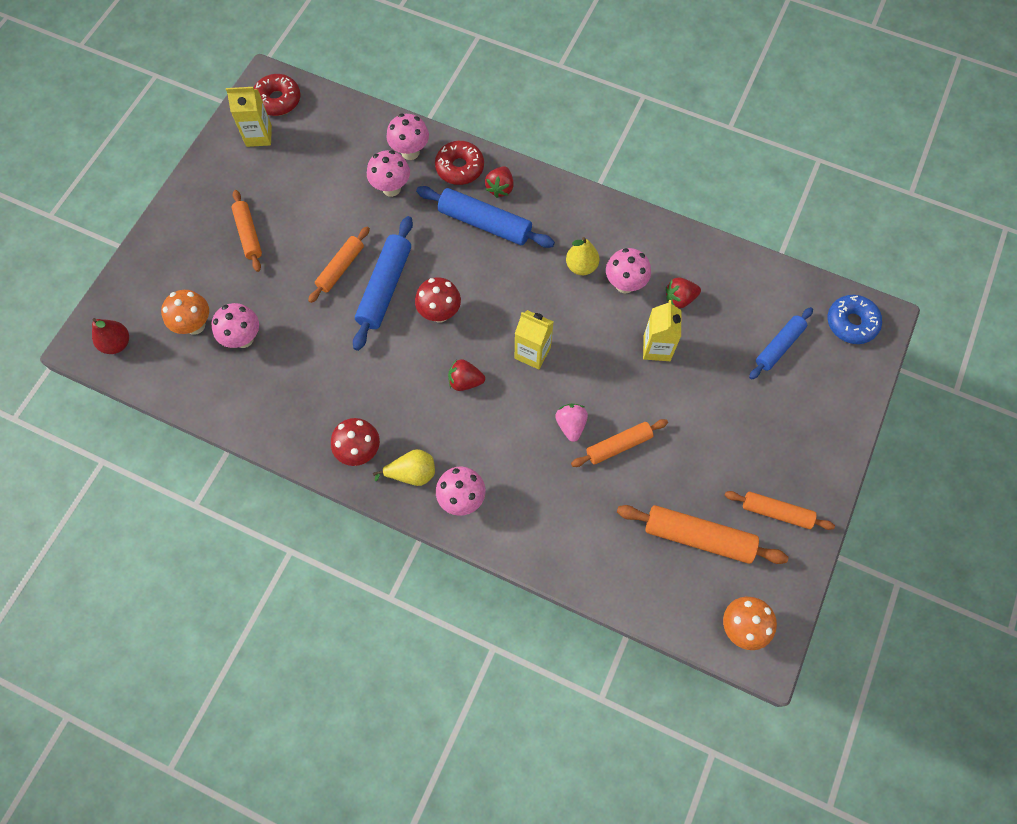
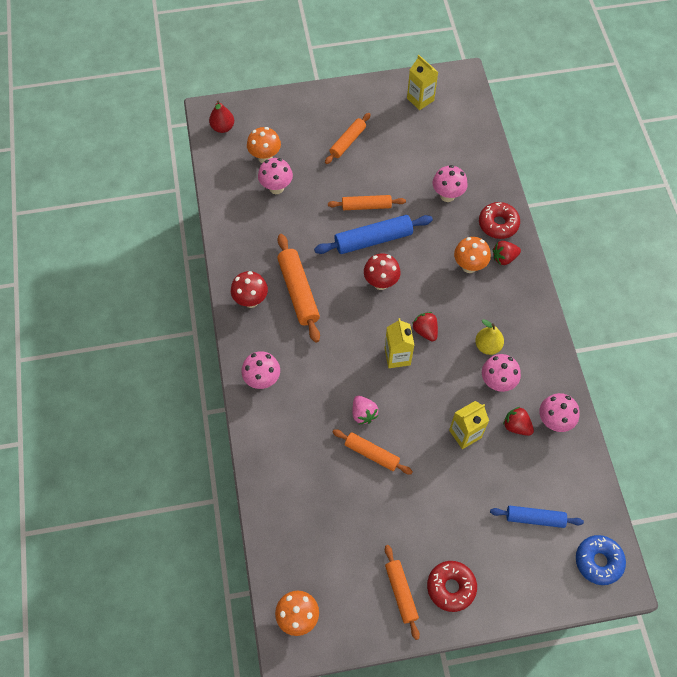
camera: 55 degrees right, 5 degrees down
(278, 100) = (455, 92): red donut -> red donut (451, 587)
(410, 152) = (484, 188): pink mushroom -> pink mushroom (554, 421)
(412, 473) = (258, 340): yellow pear -> none
(465, 381) = (345, 329): red strawberry -> red strawberry (425, 331)
(485, 223) = (469, 266): blue rolling pin -> orange mushroom
(571, 425) = (363, 414): pink strawberry -> pink strawberry turned 105 degrees clockwise
(698, 537) = (343, 548): orange rolling pin -> orange rolling pin (298, 291)

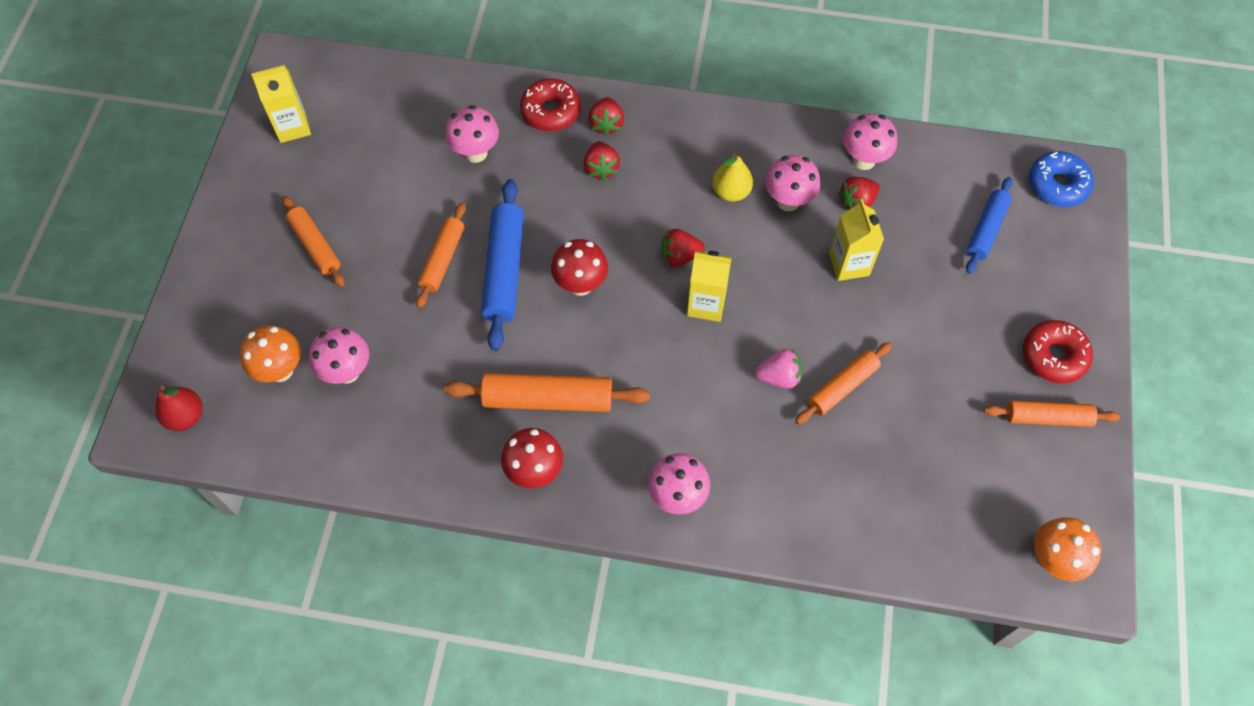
camera: 70 degrees left, 0 degrees up
(469, 266) = (601, 168): orange mushroom -> red strawberry

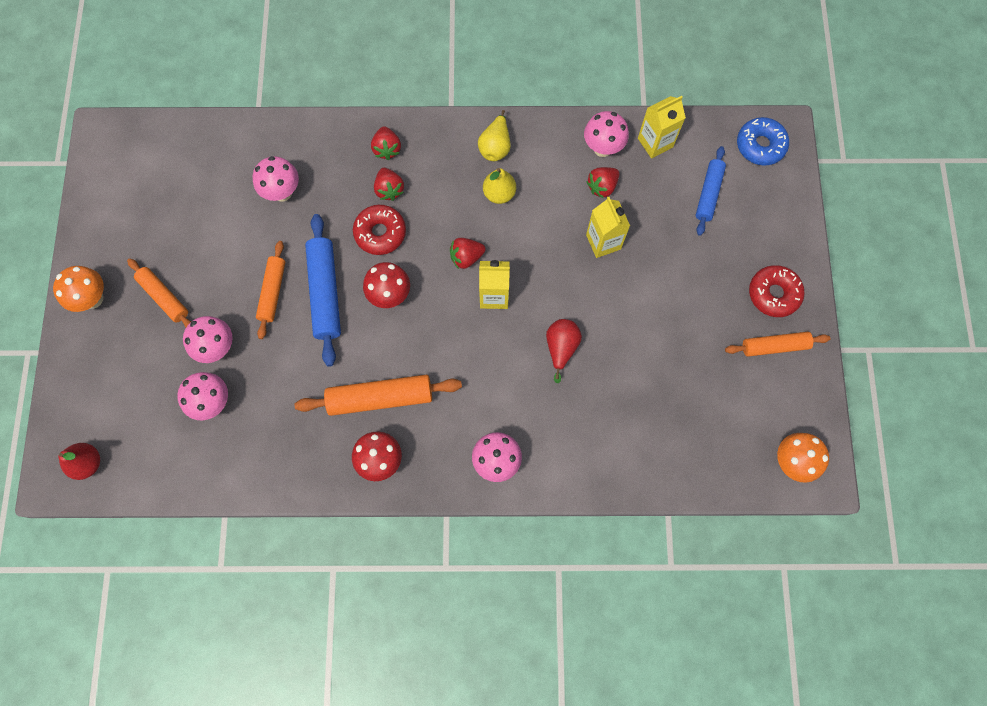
camera: 10 degrees left, 10 degrees up
(280, 370) = (158, 410): orange mushroom -> orange mushroom (93, 299)
(292, 127) = (122, 193): yellow carton -> yellow carton (655, 143)
(551, 111) = (338, 144): red donut -> red donut (380, 233)
(735, 140) = (495, 146): none -> yellow pear
(778, 377) = (561, 348): pink strawberry -> red pear
(788, 201) = (546, 194): pink mushroom -> pink mushroom (217, 348)
(842, 387) = (612, 348): orange rolling pin -> none

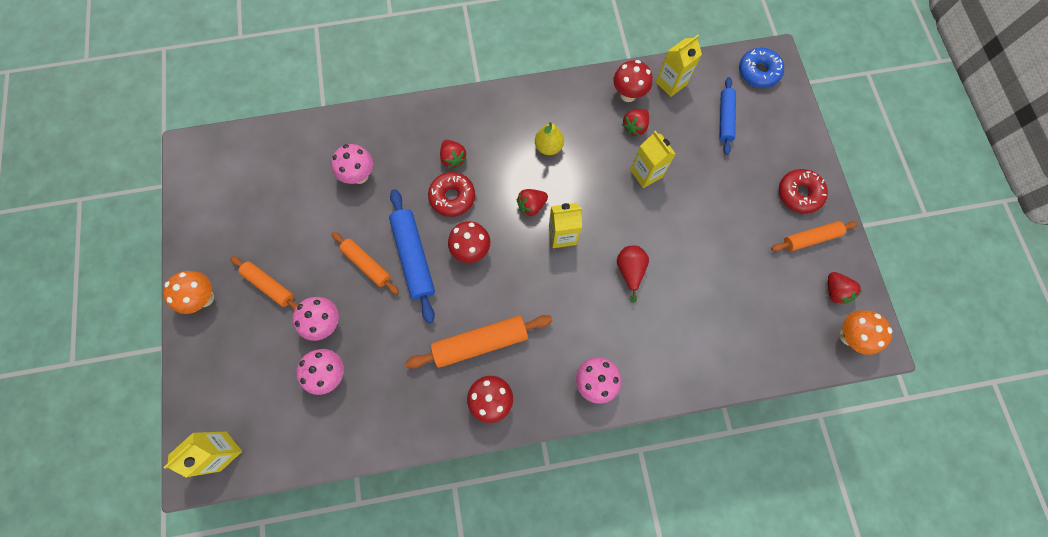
camera: 10 degrees left, 0 degrees up
(88, 463) = (223, 451): red pear -> yellow carton
(273, 292) = (367, 264): orange rolling pin -> orange rolling pin turned 45 degrees counterclockwise
(387, 149) = (444, 124): red strawberry -> red strawberry (835, 291)
(495, 146) = (537, 107): yellow pear -> none
(602, 148) = (628, 95): pink mushroom -> red mushroom

